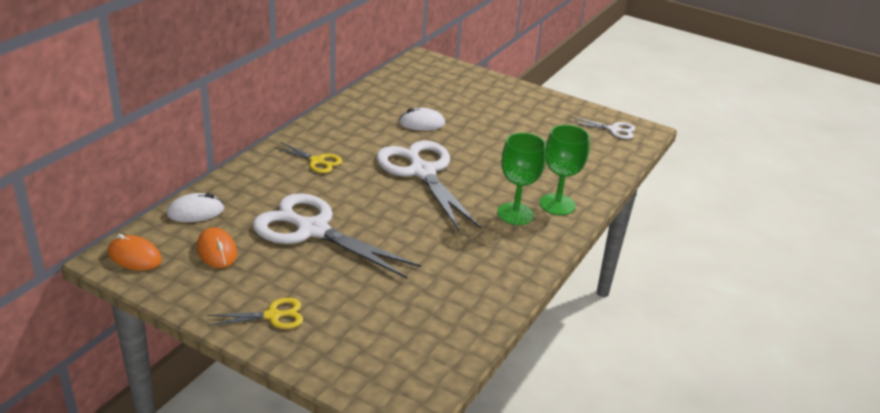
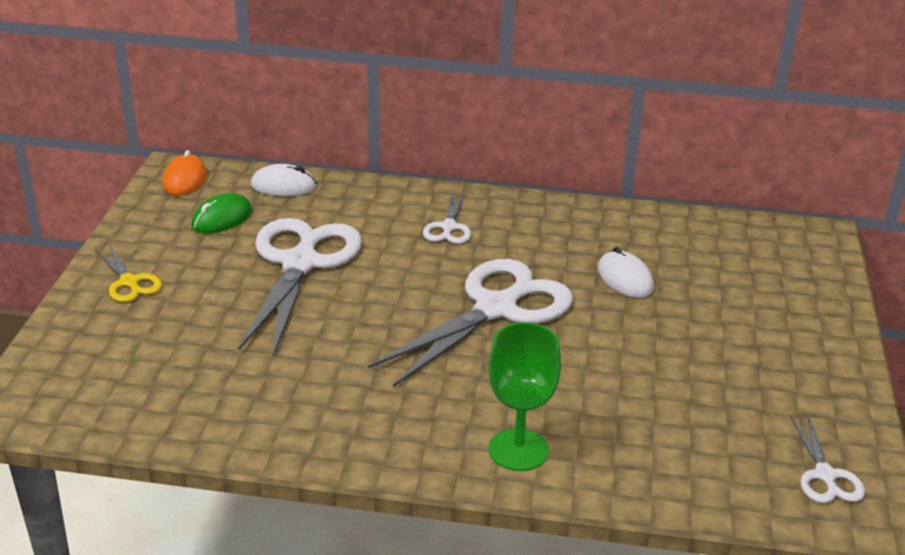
camera: 70 degrees right, 0 degrees up
(195, 211) = (283, 186): white mouse -> white mouse turned 45 degrees counterclockwise
(217, 251) = (222, 218): orange mouse -> green mouse
(317, 161) = (448, 227): yellow scissors -> white scissors
(515, 214) = (458, 413): green goblet -> none

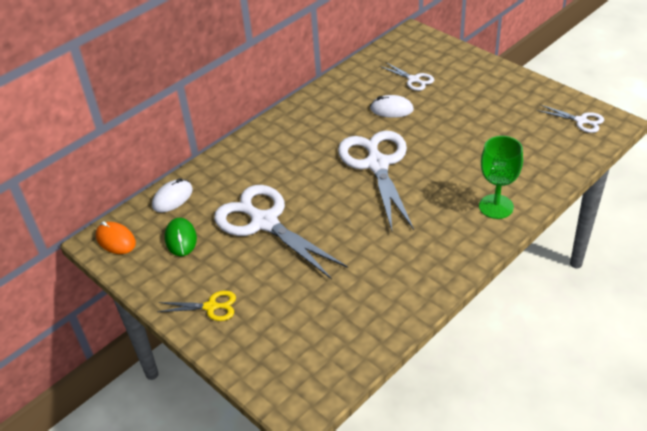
camera: 50 degrees left, 10 degrees up
(448, 227) = (286, 149): white scissors -> white scissors (413, 80)

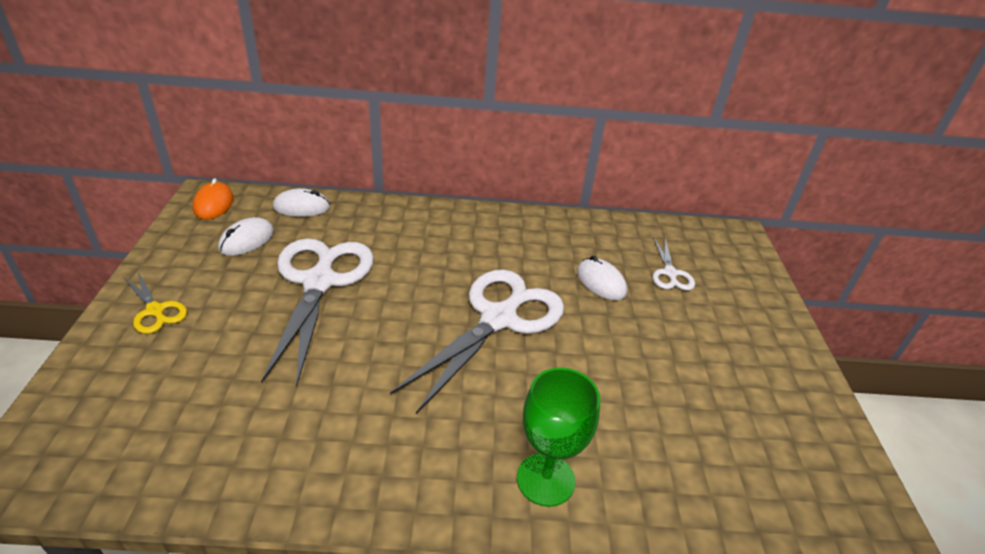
camera: 40 degrees right, 5 degrees down
(181, 239) = (247, 240): green mouse -> white mouse
(581, 121) = (828, 482): white scissors -> none

